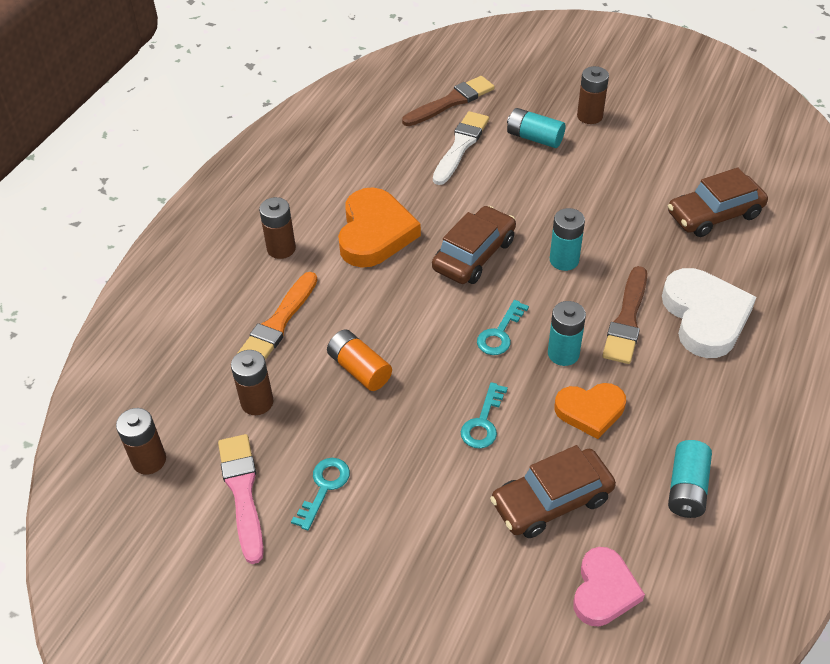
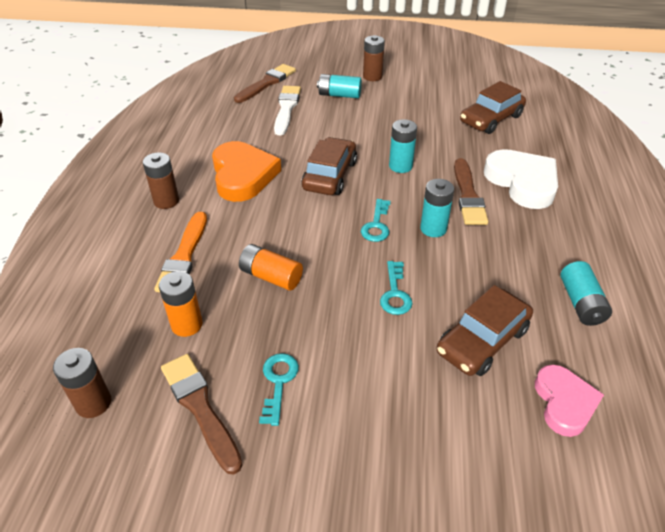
camera: 20 degrees left, 5 degrees down
(242, 492) = (200, 407): pink brush -> brown brush
(257, 402) = (187, 325): brown battery -> orange battery
(590, 411) = (476, 264): orange heart -> none

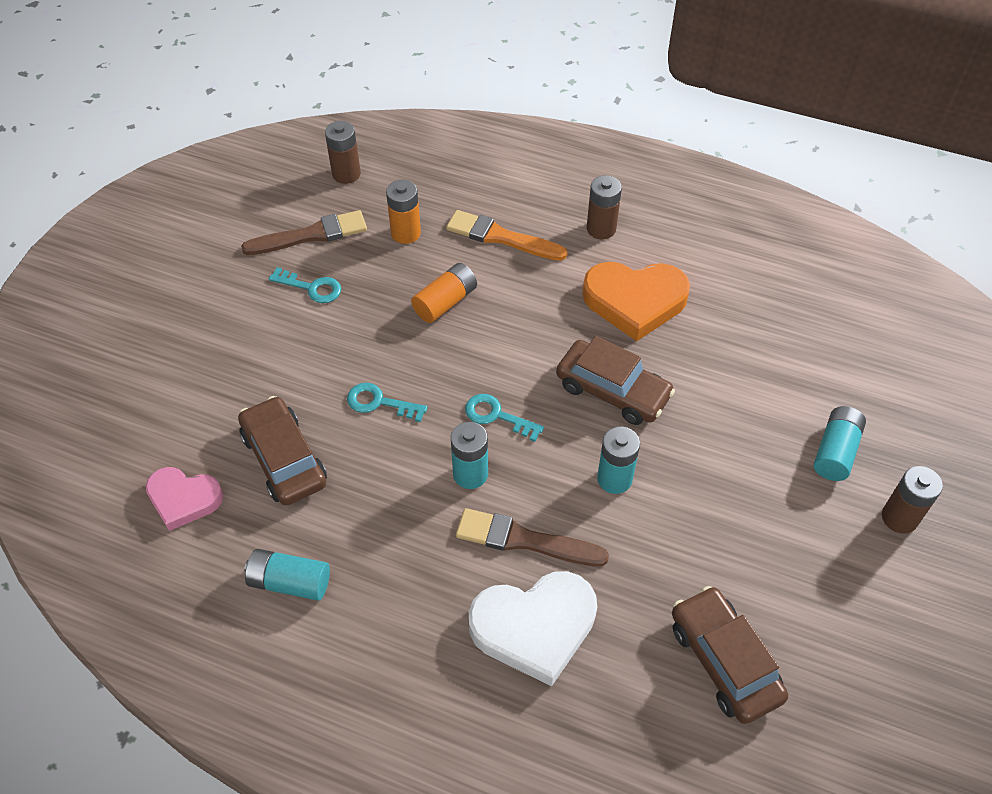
camera: 105 degrees right, 10 degrees up
(266, 83) = (884, 361): brown brush -> none
(286, 108) = (799, 373): white brush -> none

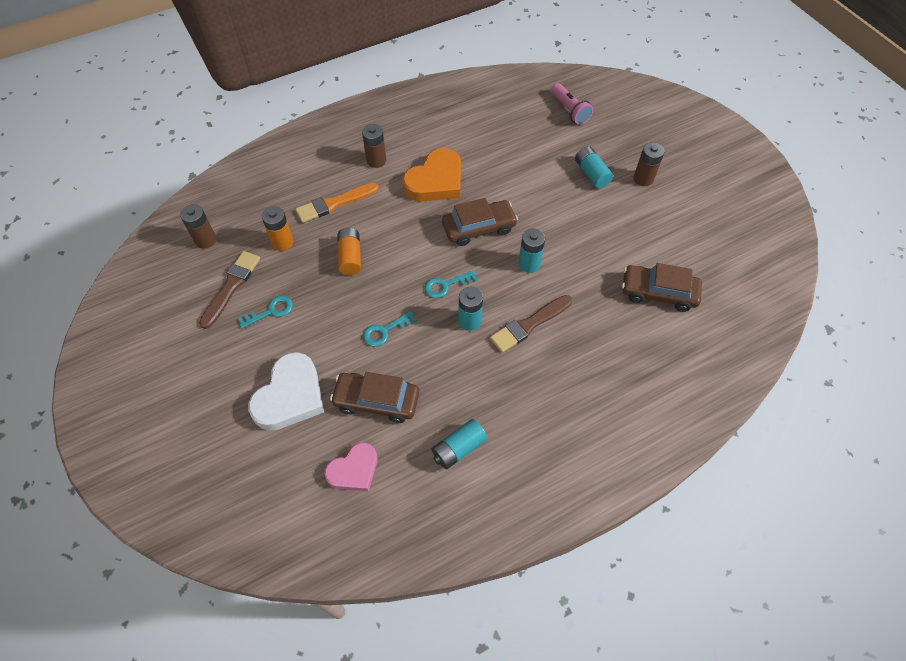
camera: 50 degrees left, 5 degrees up
(534, 627) = (580, 354): white heart -> white heart (290, 396)
(912, 357) = (569, 110): none -> pink flashlight

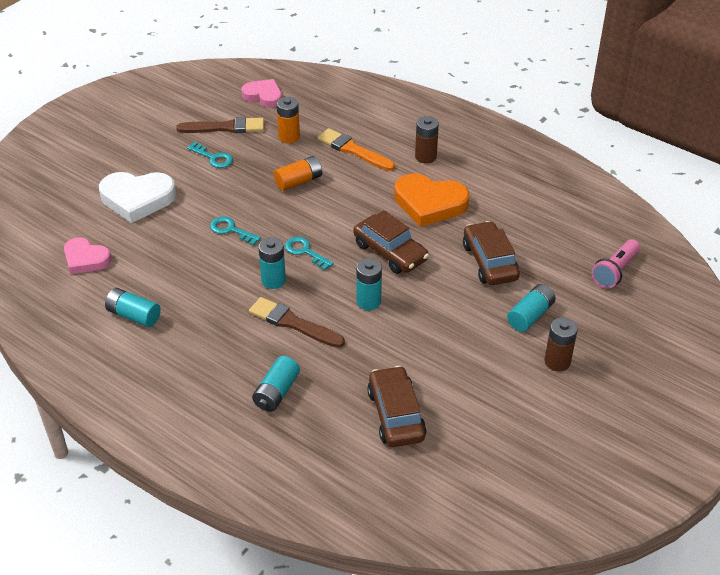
camera: 65 degrees right, 15 degrees down
(205, 240) = (263, 96): brown battery -> pink heart
(376, 401) = (157, 249): brown car -> brown car (489, 262)
(603, 364) = (276, 392): none -> turquoise battery

